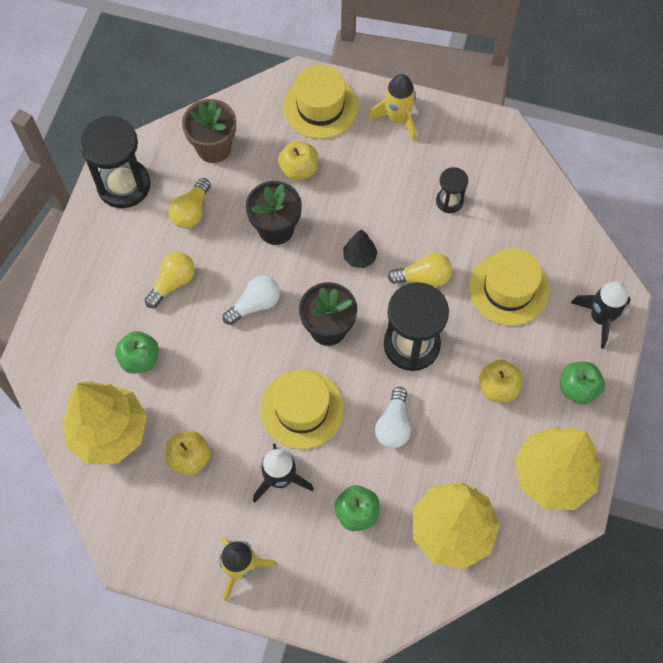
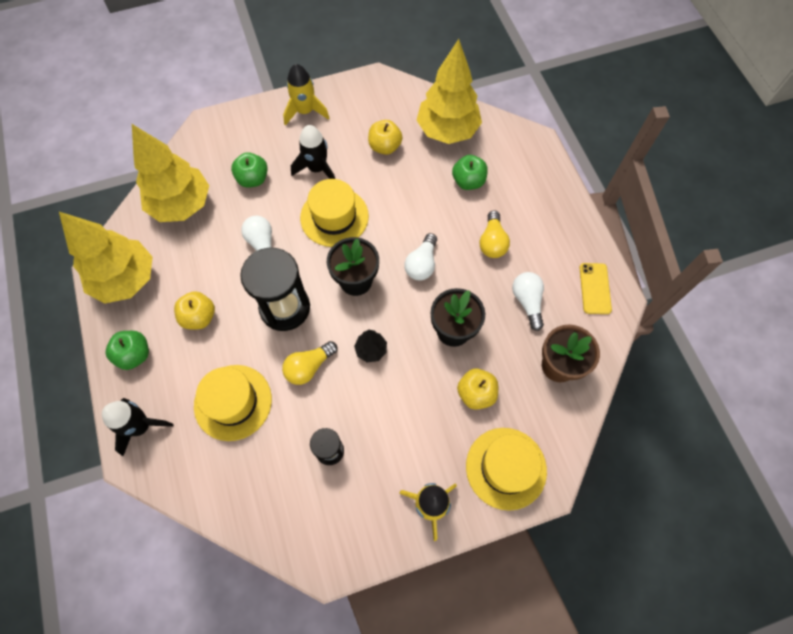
camera: 145 degrees right, 0 degrees up
(124, 185) = (595, 288): black hourglass -> yellow phone
(191, 211) = (527, 302): yellow light bulb -> white light bulb

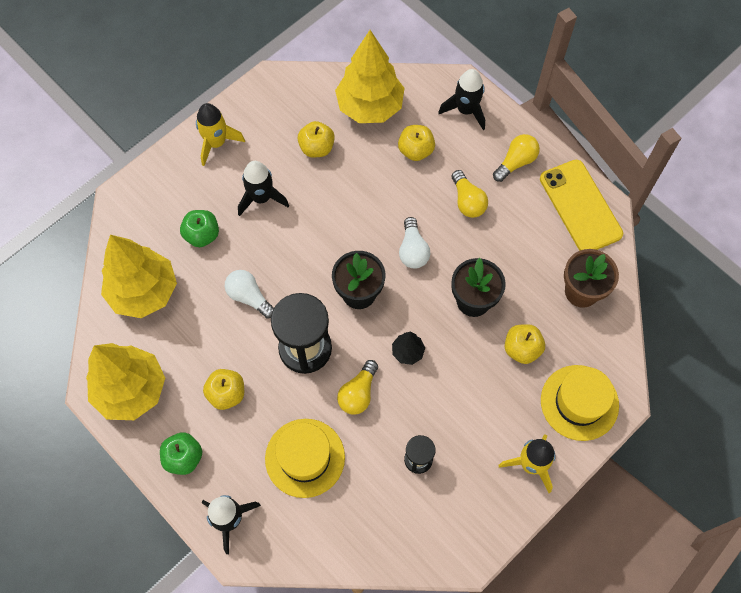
camera: 25 degrees left, 0 degrees up
(334, 217) = (305, 239): yellow hat -> none
(468, 181) = (415, 150): green apple -> yellow apple
(527, 302) = (526, 245): white light bulb -> none
(530, 165) = (466, 110): none -> black rocket
(553, 226) = (516, 162): none -> yellow light bulb
(595, 288) = (580, 206): yellow phone -> yellow phone, size x1.77

